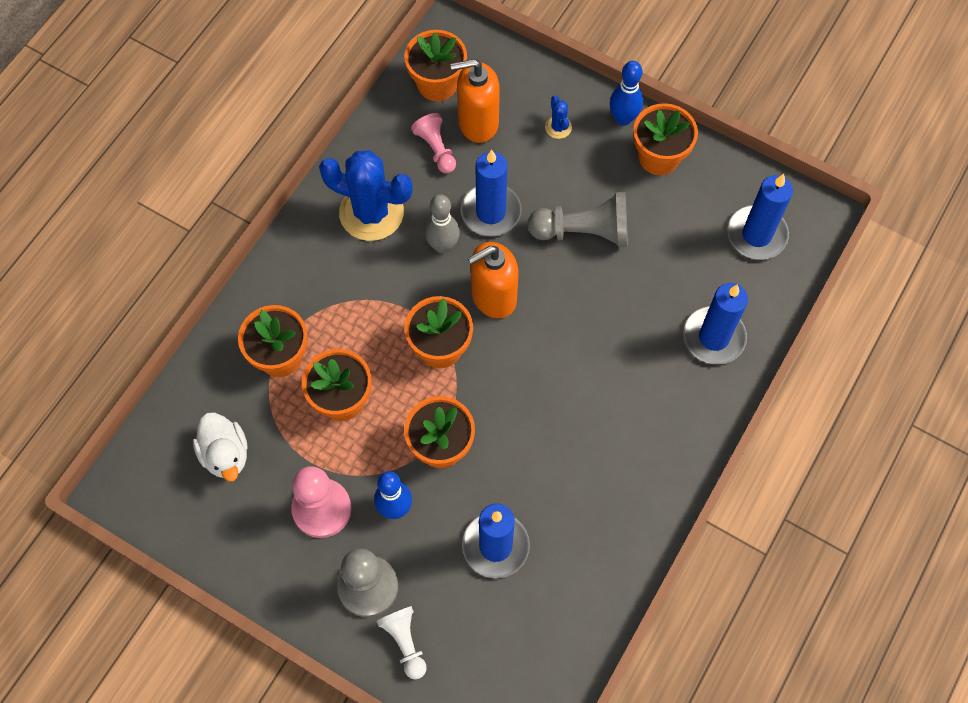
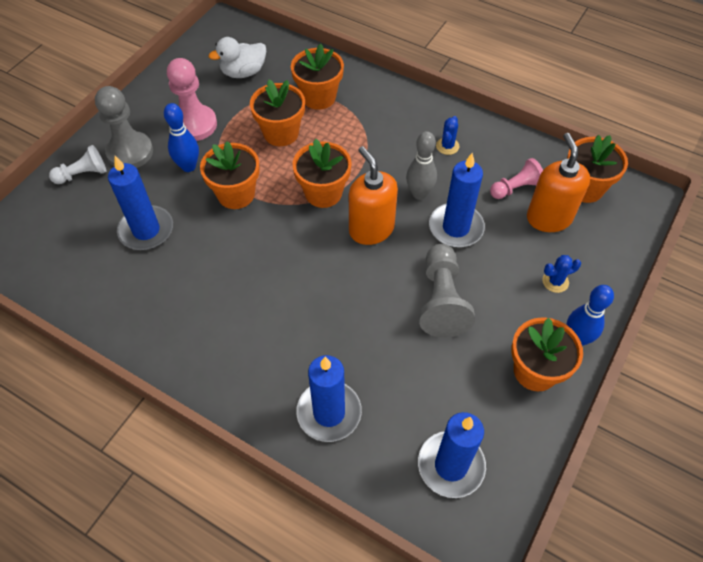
camera: 90 degrees right, 10 degrees down
(371, 212) = (447, 146): blue cactus -> blue cactus, size x0.43

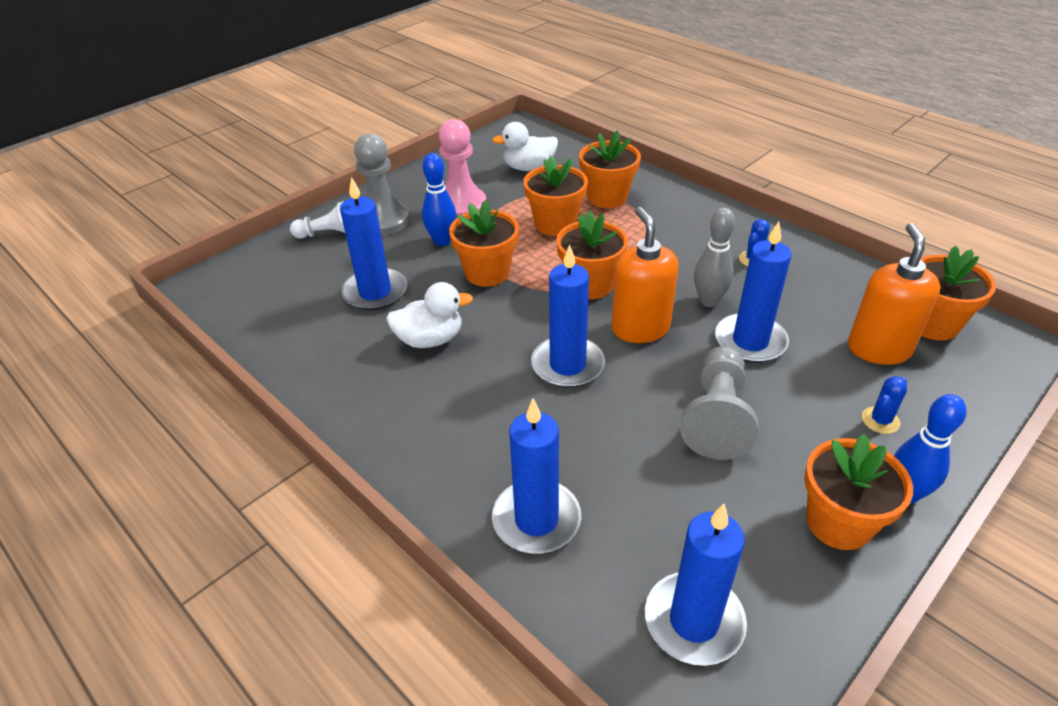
camera: 15 degrees right, 15 degrees down
(207, 269) = (430, 339): none -> white duck
(322, 274) = (567, 365): none -> blue candle
(516, 188) = (837, 311): pink pawn -> none
(555, 281) = (880, 420): blue cactus -> blue cactus turned 45 degrees counterclockwise

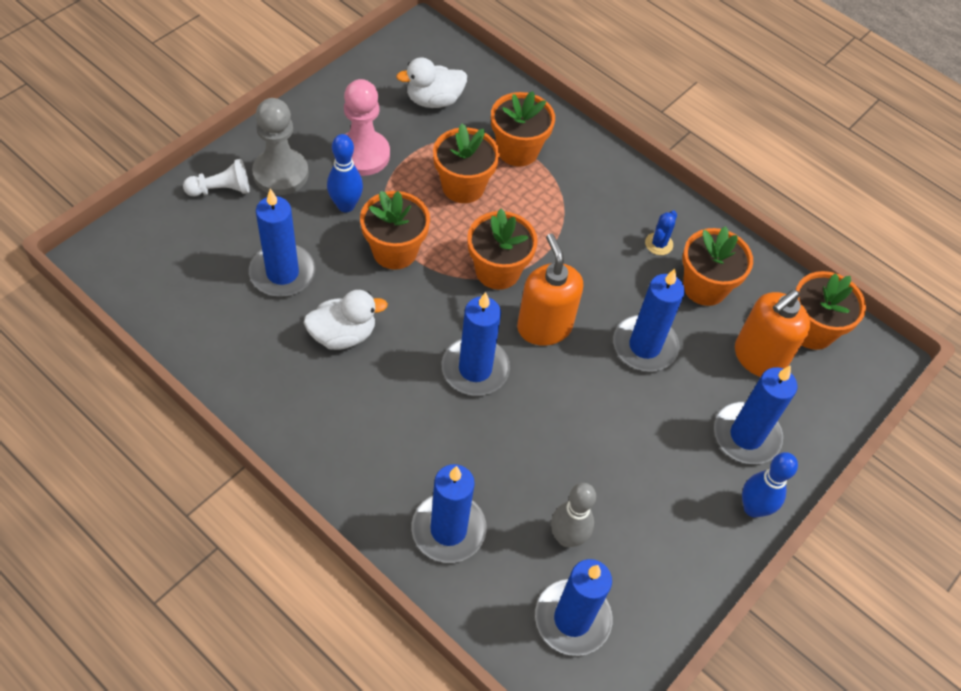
camera: 10 degrees left, 15 degrees up
(708, 301) = (611, 295): grey bowling pin -> grey bowling pin (567, 537)
(717, 417) = (607, 429): grey pawn -> none
(838, 523) = (695, 534): orange flower pot -> orange flower pot (704, 287)
(878, 349) = (758, 357): orange soap dispenser -> orange soap dispenser turned 135 degrees counterclockwise
(880, 420) = (746, 435): blue cactus -> blue candle

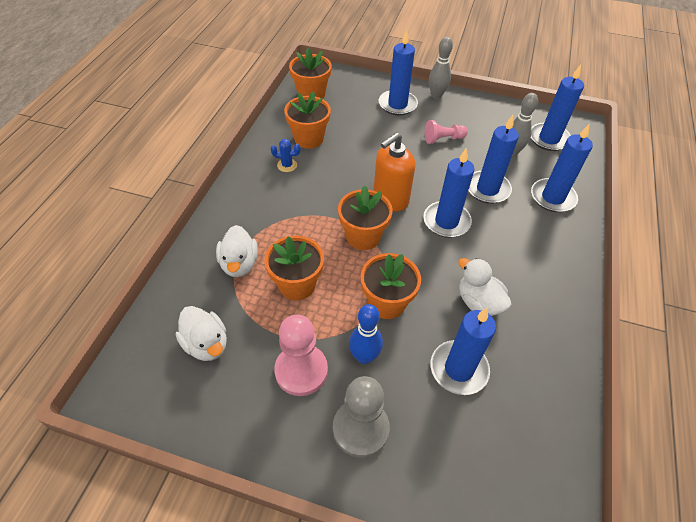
camera: 110 degrees left, 5 degrees down
(221, 189) = (410, 472): white pawn -> none
(517, 150) = (239, 264): orange flower pot -> white duck
(637, 455) = (443, 139): none -> pink pawn
(644, 346) = (370, 153): blue candle -> blue candle (487, 189)
(753, 508) = (436, 95): blue bowling pin -> grey bowling pin
(758, 357) = (344, 109): orange soap dispenser -> none

